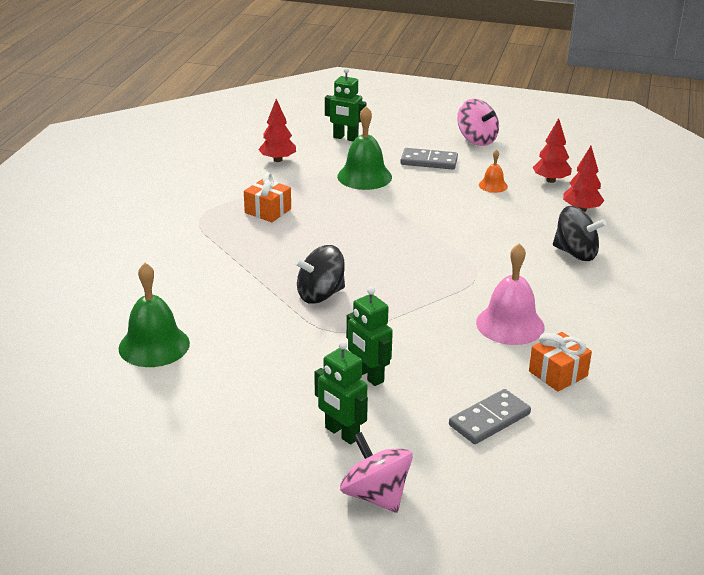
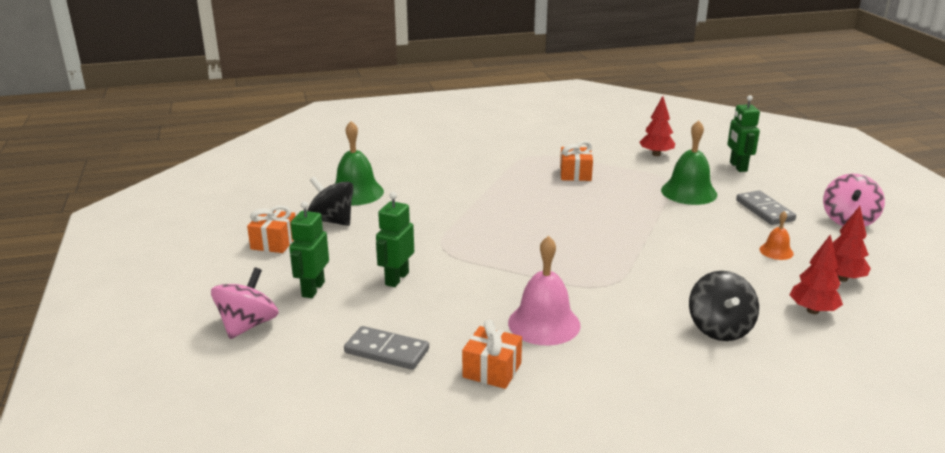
camera: 60 degrees right, 5 degrees down
(212, 434) = (274, 242): none -> orange gift
(320, 295) = (485, 227): black spinning top -> black spinning top (332, 221)

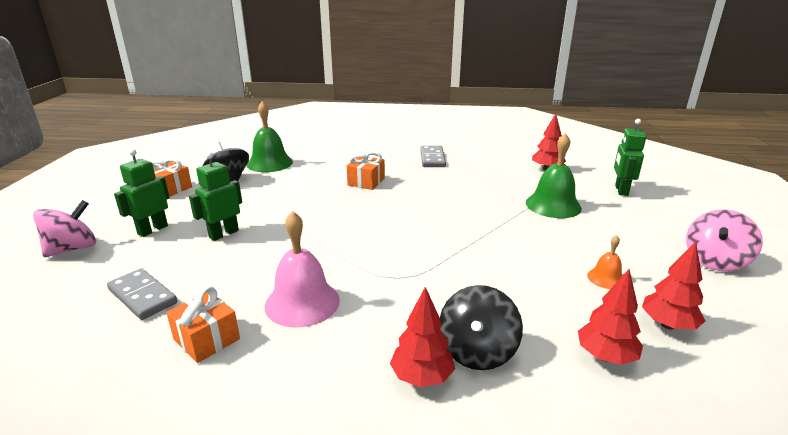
camera: 20 degrees right, 0 degrees up
(575, 174) = (458, 174): orange gift -> orange gift (366, 182)
(694, 355) = (422, 377): none -> red tree
(764, 210) = (621, 234): grey domino -> grey domino (432, 159)

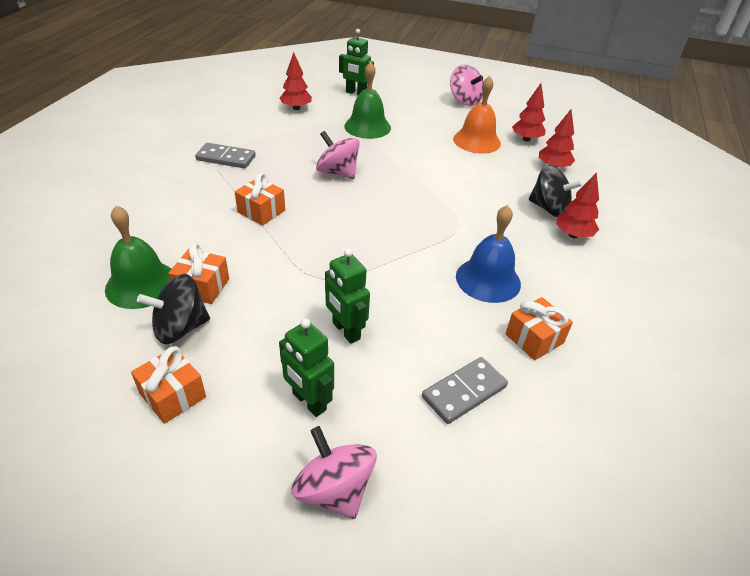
camera: 80 degrees left, 15 degrees up
(269, 179) = (202, 287): none -> orange gift
(302, 302) = (488, 279): pink bell -> blue bell
(447, 202) = (337, 173): none -> pink spinning top
(606, 278) = (476, 141): orange bell -> orange bell, size x1.92

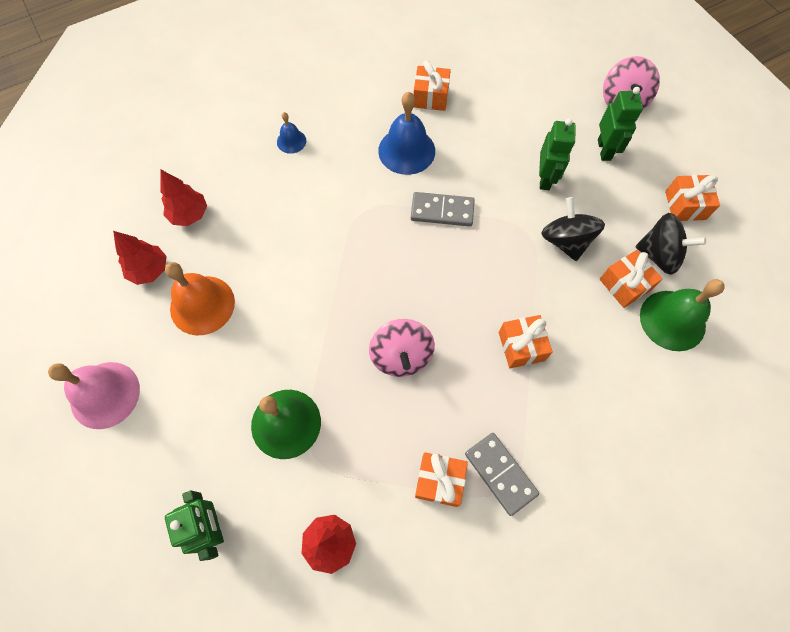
camera: 135 degrees left, 25 degrees up
(260, 143) = (439, 481): none -> orange gift
(464, 101) = (105, 395): pink spinning top -> pink bell
(464, 392) = (509, 99): grey domino -> grey domino (442, 211)
(549, 208) = (270, 175): black spinning top -> black spinning top (565, 241)
(573, 235) = (291, 141): red tree -> blue bell

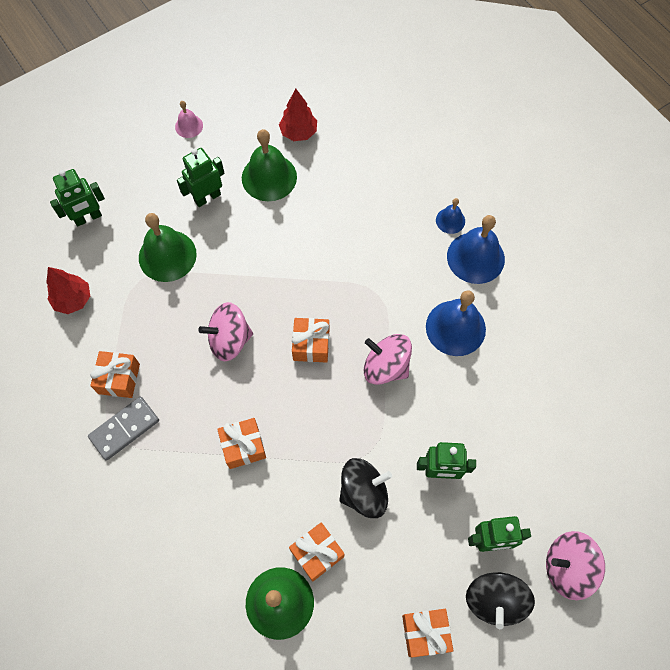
camera: 85 degrees right, 0 degrees up
(105, 395) = (189, 126): pink bell -> pink bell, size x0.52
(189, 215) = (356, 151): red tree -> none
(202, 305) = (269, 177): orange bell -> green bell
(214, 375) = (207, 197): none -> green robot
(335, 126) = (475, 257): none -> blue bell
(430, 97) = (531, 347): orange gift -> orange gift (311, 345)
(442, 211) = (386, 367): grey domino -> pink spinning top
(659, 255) = (356, 594): black spinning top -> black spinning top (494, 600)

